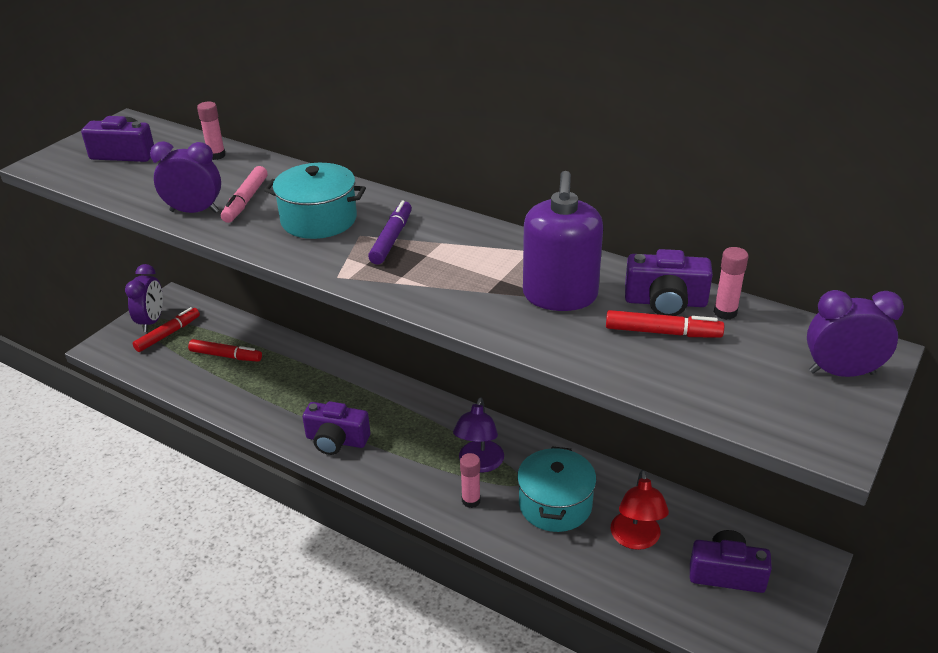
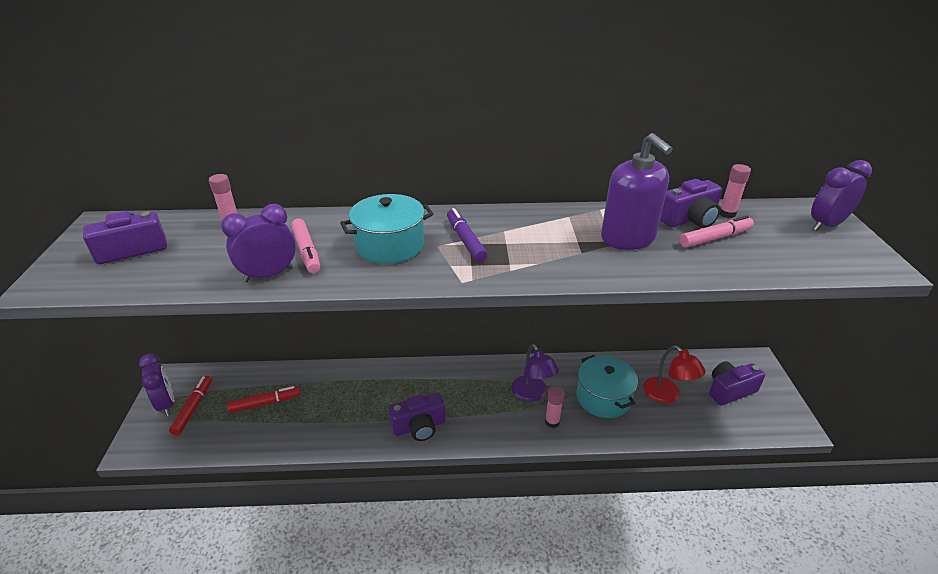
camera: 35 degrees left, 0 degrees up
(662, 332) = (714, 238): red marker -> pink marker

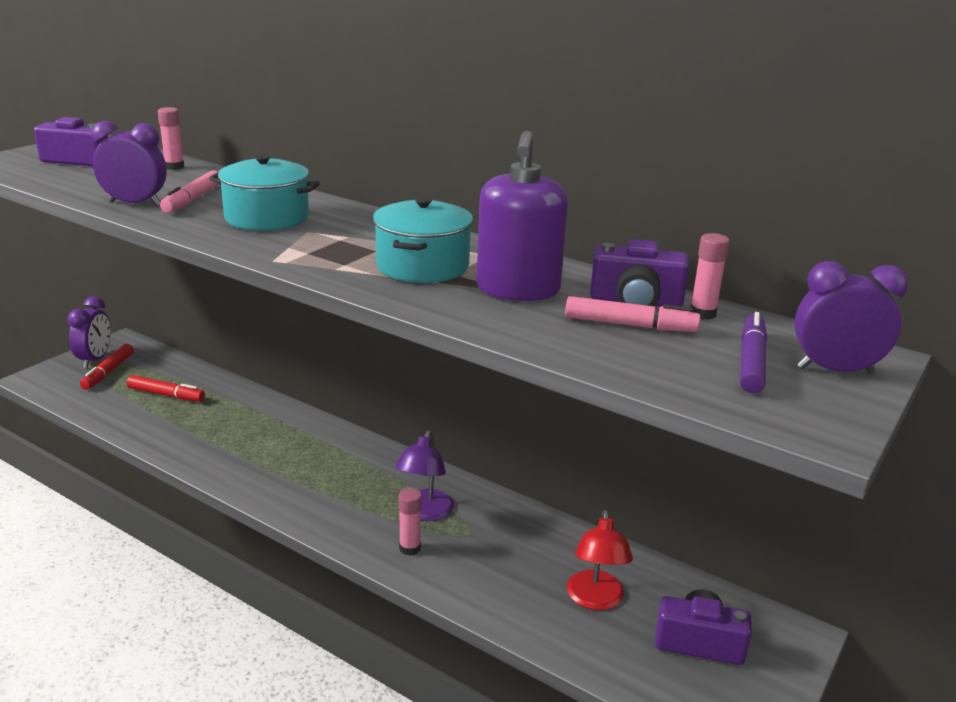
camera: 35 degrees right, 10 degrees down
(193, 408) = (109, 372): red marker -> red marker turned 150 degrees clockwise
(419, 427) = (269, 480): purple camera -> none
(465, 240) = (341, 236): purple marker -> purple marker (751, 362)
(603, 397) = (505, 558): turquoise pot -> turquoise pot (422, 266)

